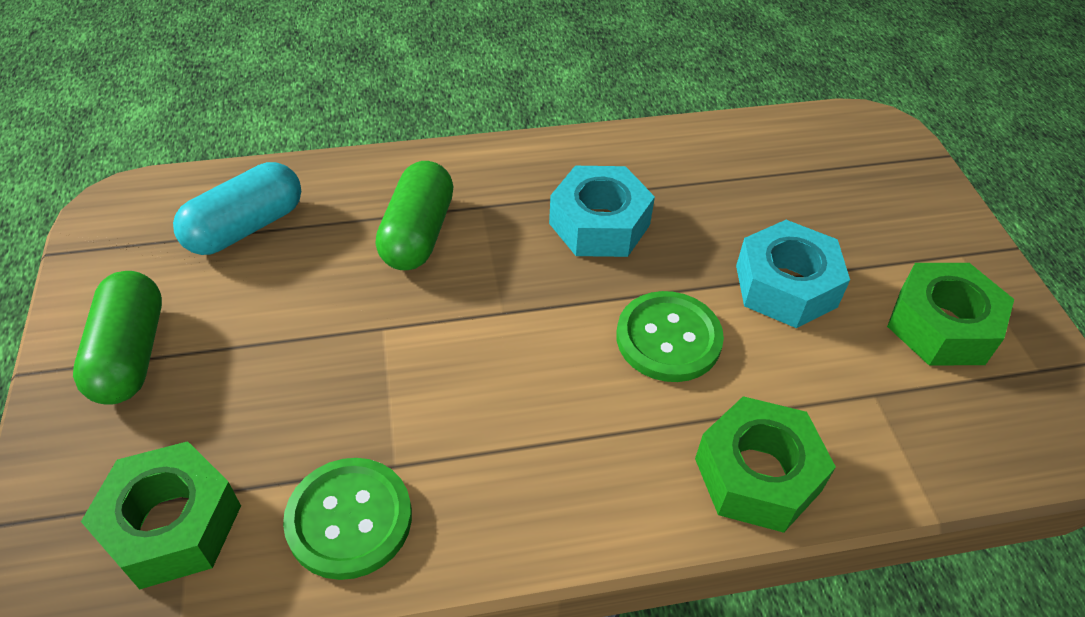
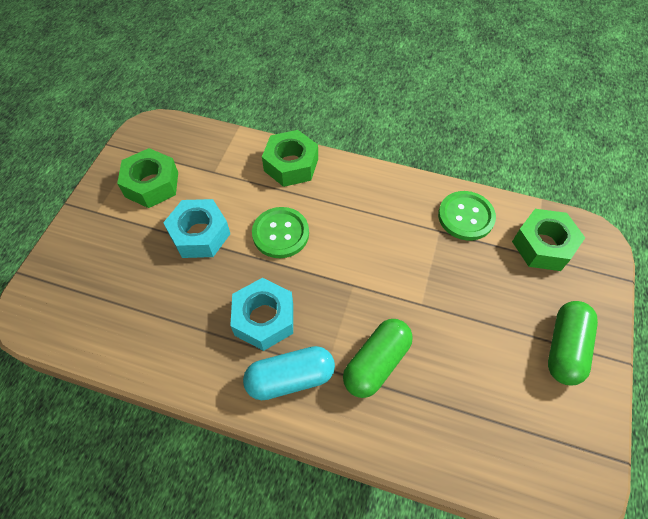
camera: 150 degrees left, 10 degrees up
(245, 227) = (487, 423): turquoise capsule -> turquoise capsule (290, 378)

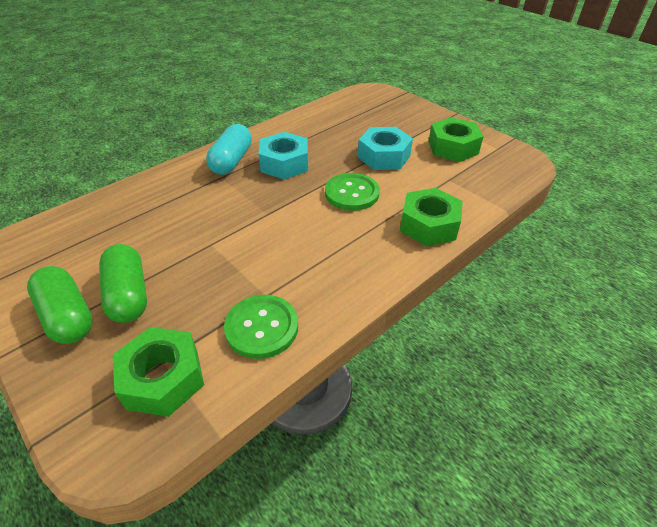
camera: 120 degrees right, 15 degrees down
(376, 363) = (196, 199): green capsule -> green capsule (128, 295)

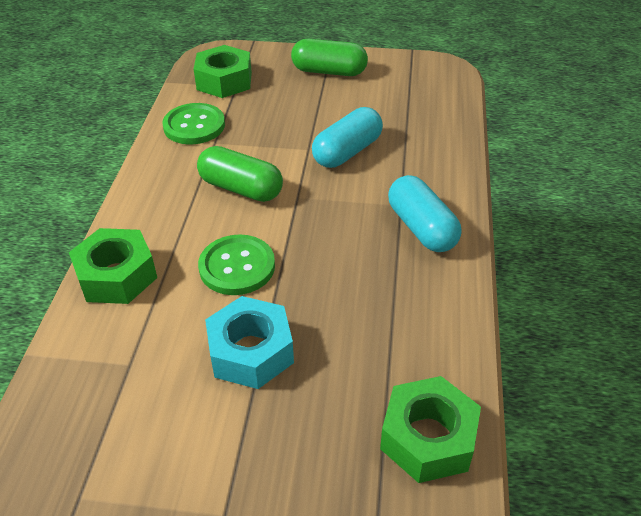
camera: 140 degrees right, 0 degrees up
(128, 295) = (312, 96): green capsule -> green capsule (241, 188)
(192, 225) = (347, 152): none -> turquoise capsule
(284, 163) = (360, 260): turquoise nut -> none
(453, 147) = (158, 444): green nut -> green nut (428, 438)

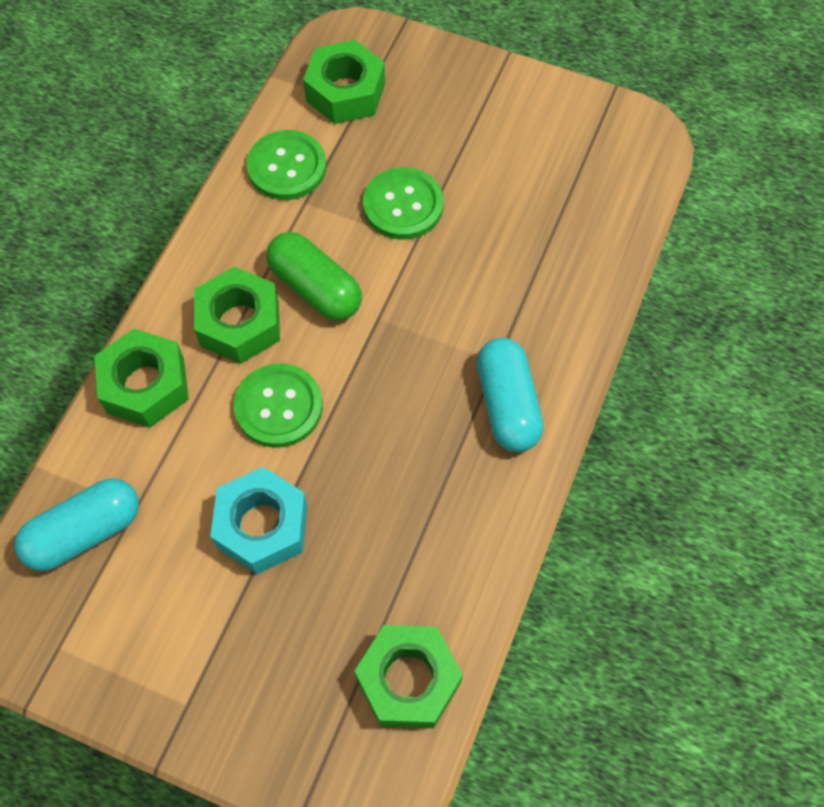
camera: 15 degrees right, 20 degrees up
(186, 221) = (240, 323): none -> green nut
(290, 131) = (403, 205): none -> green button
(329, 71) = (487, 105): green capsule -> none
(347, 152) = (462, 259): turquoise capsule -> turquoise capsule (85, 532)

